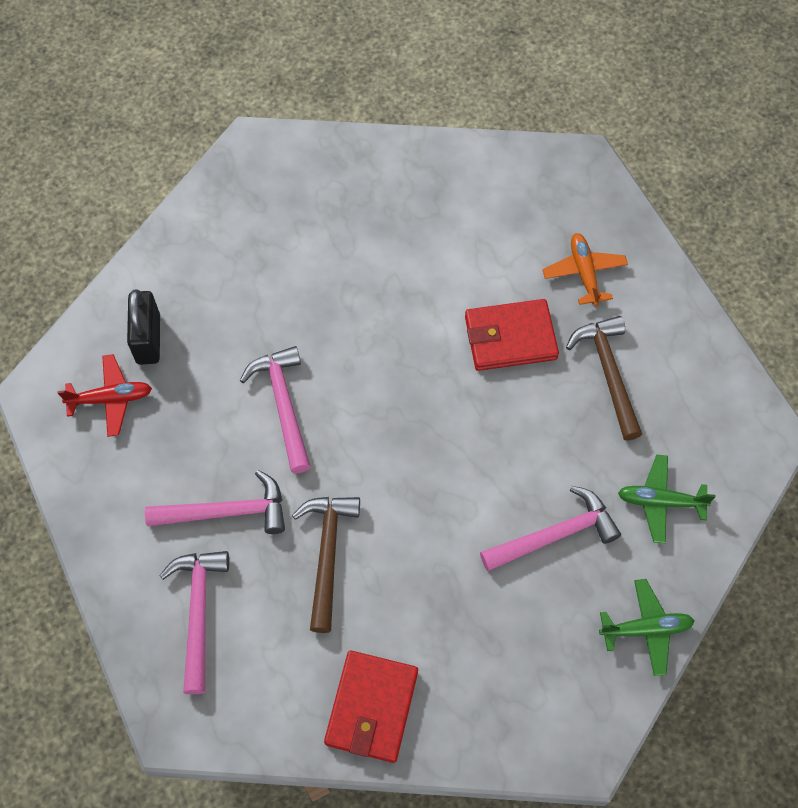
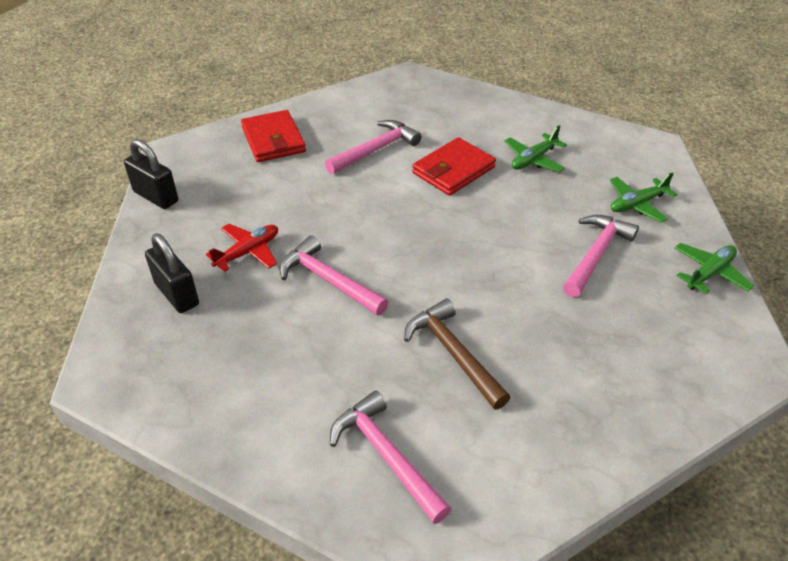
camera: 35 degrees left, 20 degrees down
(110, 399) = (174, 349): red plane -> red plane (248, 252)
(203, 202) = (156, 196): none -> black padlock
(226, 512) = (345, 371): pink hammer -> pink hammer (375, 150)
(371, 707) = (591, 434): red wallet -> red wallet (273, 140)
(584, 273) = (465, 121): orange plane -> none
(608, 374) = (533, 159): brown hammer -> green plane

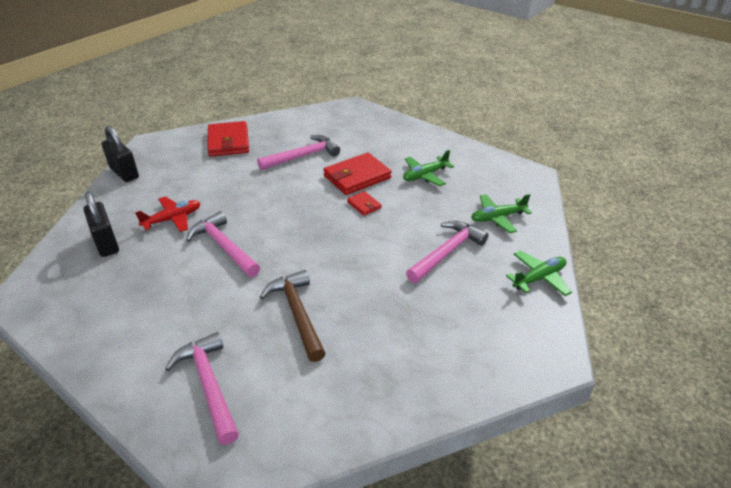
camera: 10 degrees right, 5 degrees down
(476, 206) = (364, 205): none -> red wallet

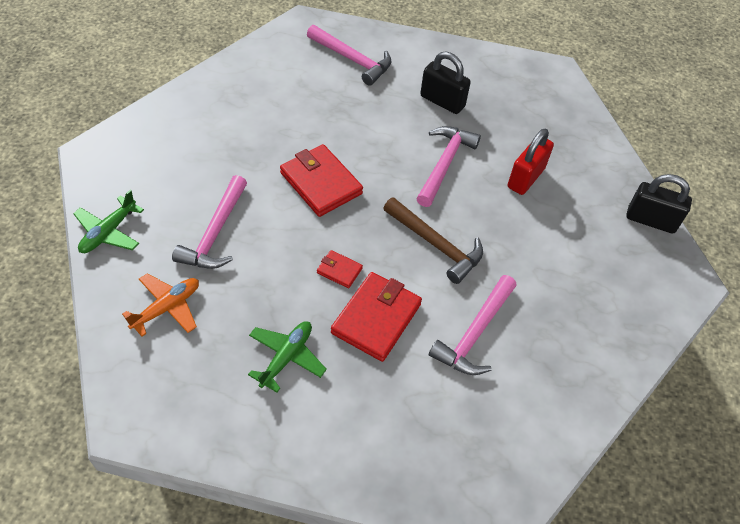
camera: 150 degrees right, 15 degrees up
(106, 243) = (553, 133): black padlock -> black padlock (442, 101)
(172, 219) = (525, 178): red plane -> red padlock
(224, 247) = (444, 164): pink hammer -> pink hammer turned 90 degrees counterclockwise
(228, 142) = (597, 324): red wallet -> red wallet (321, 183)
(297, 314) = (326, 124): brown hammer -> brown hammer (435, 244)
(497, 218) = (167, 308): green plane -> orange plane

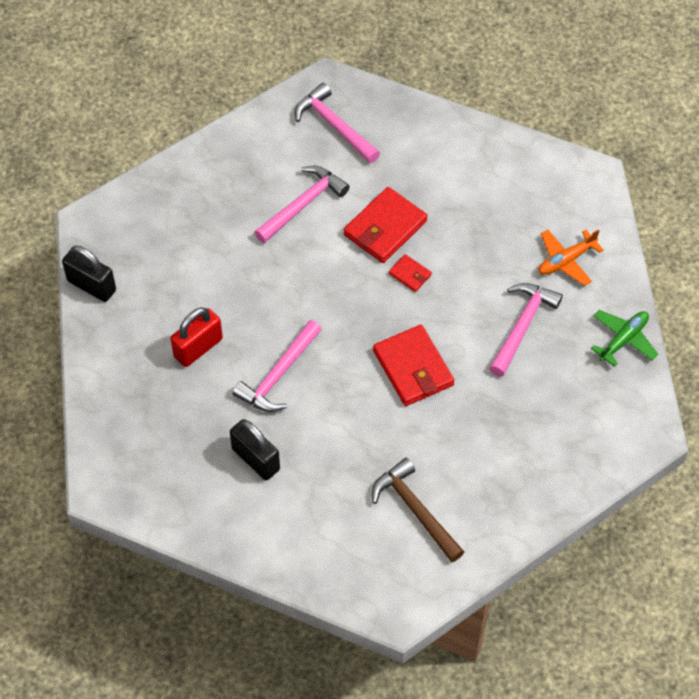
camera: 165 degrees left, 5 degrees up
(286, 357) = (466, 207): green plane -> none
(352, 59) = (348, 537): pink hammer -> pink hammer (334, 126)
(435, 244) = (314, 288): brown hammer -> brown hammer (416, 510)

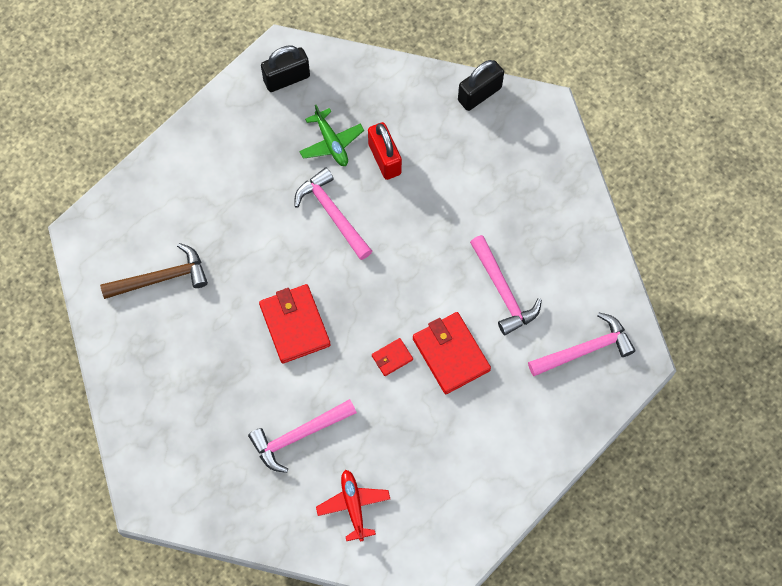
camera: 110 degrees right, 10 degrees up
(256, 459) = (260, 171): black padlock -> black padlock (286, 78)
(413, 368) = (295, 325): red wallet -> red wallet turned 75 degrees clockwise
(522, 326) = (299, 435): pink hammer -> pink hammer turned 105 degrees clockwise
(566, 260) = (353, 506): orange plane -> red plane
(623, 340) = (249, 522): green plane -> green plane (331, 143)

